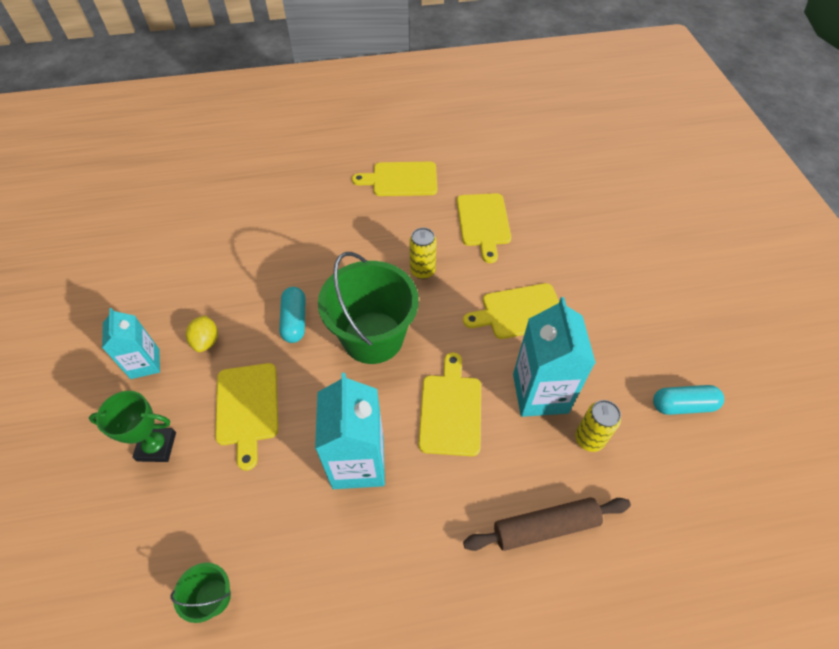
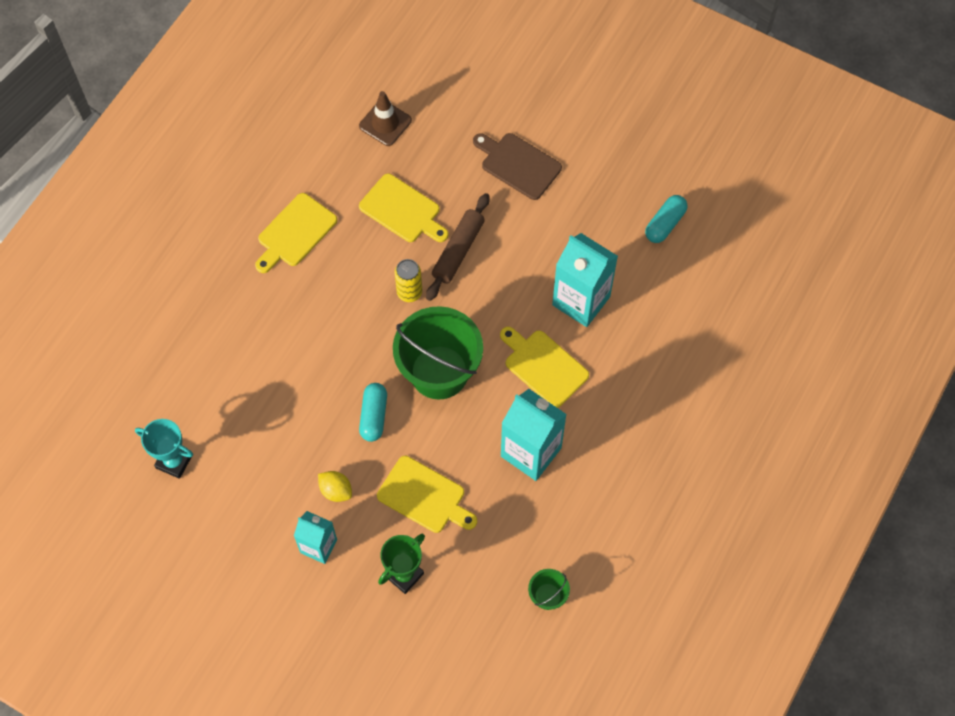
camera: 50 degrees left, 10 degrees up
(160, 231) = (174, 461): none -> turquoise trophy
(294, 321) = (374, 416): turquoise capsule -> turquoise capsule turned 60 degrees clockwise
(519, 312) = (507, 257): yellow cutting board -> none
(536, 170) = (385, 123): none -> brown traffic cone
(545, 526) = (666, 375): brown rolling pin -> brown rolling pin (458, 251)
(589, 439) = (637, 300): yellow can -> none
(602, 263) = (518, 165): none -> brown cutting board

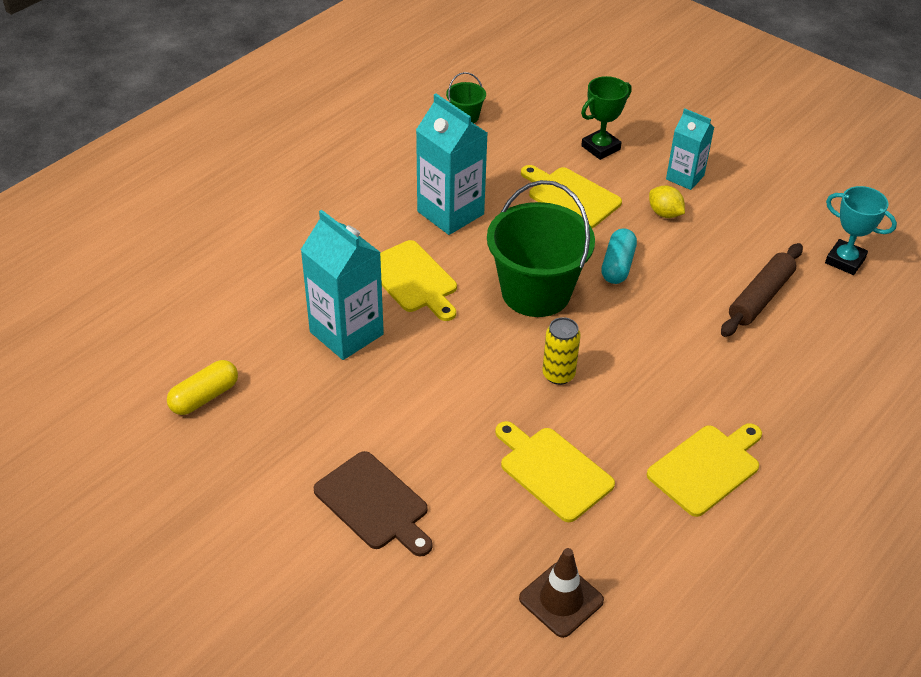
camera: 170 degrees left, 20 degrees down
(458, 251) = (486, 410): brown rolling pin -> brown rolling pin (760, 297)
(665, 224) = (204, 397): turquoise capsule -> yellow capsule

